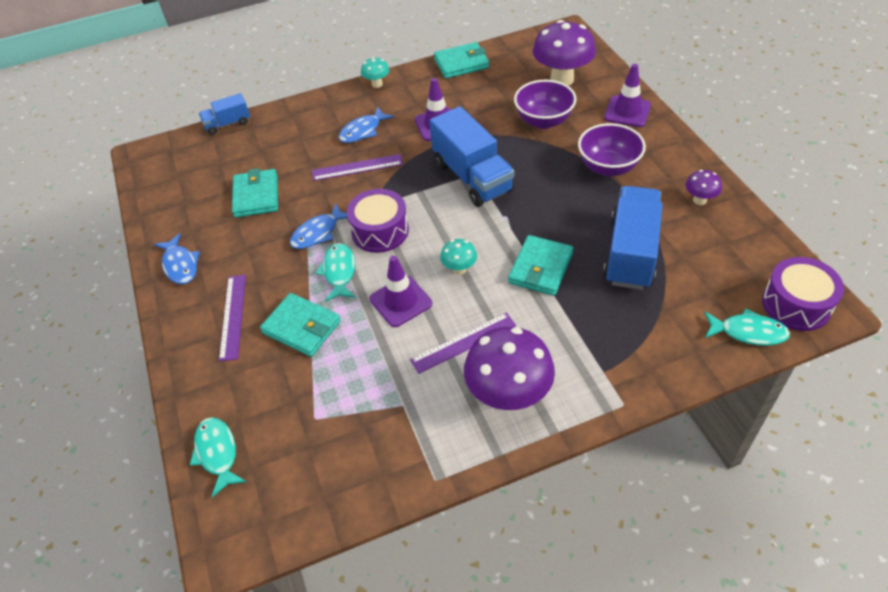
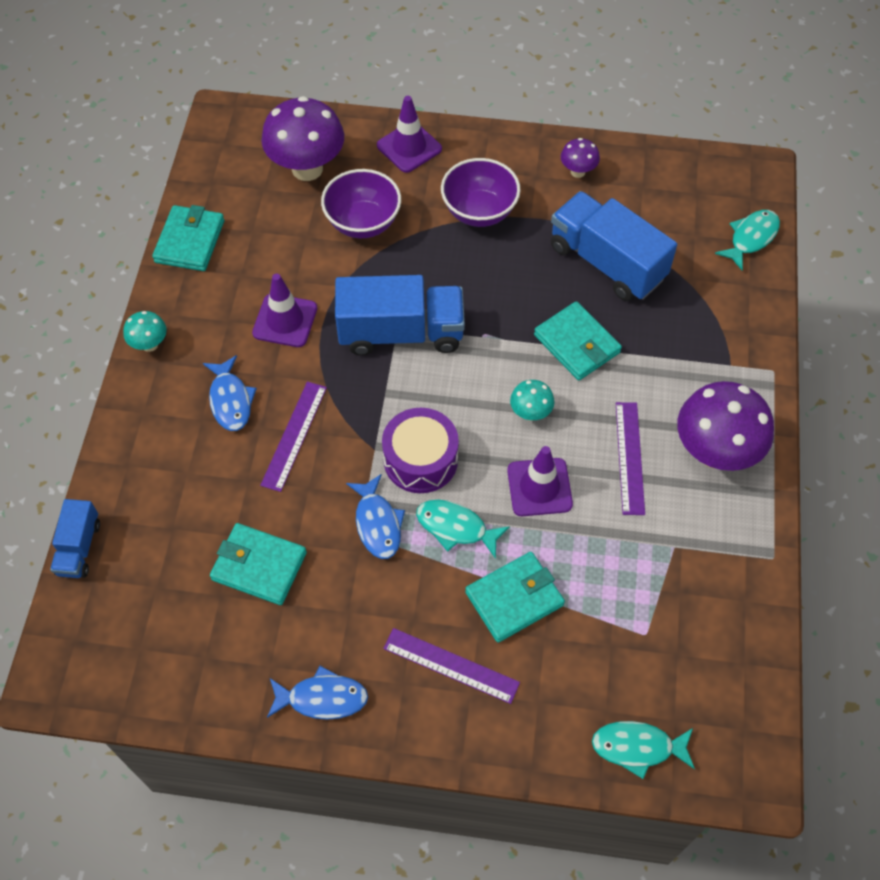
camera: 65 degrees left, 10 degrees up
(796, 304) = (742, 188): purple drum -> none

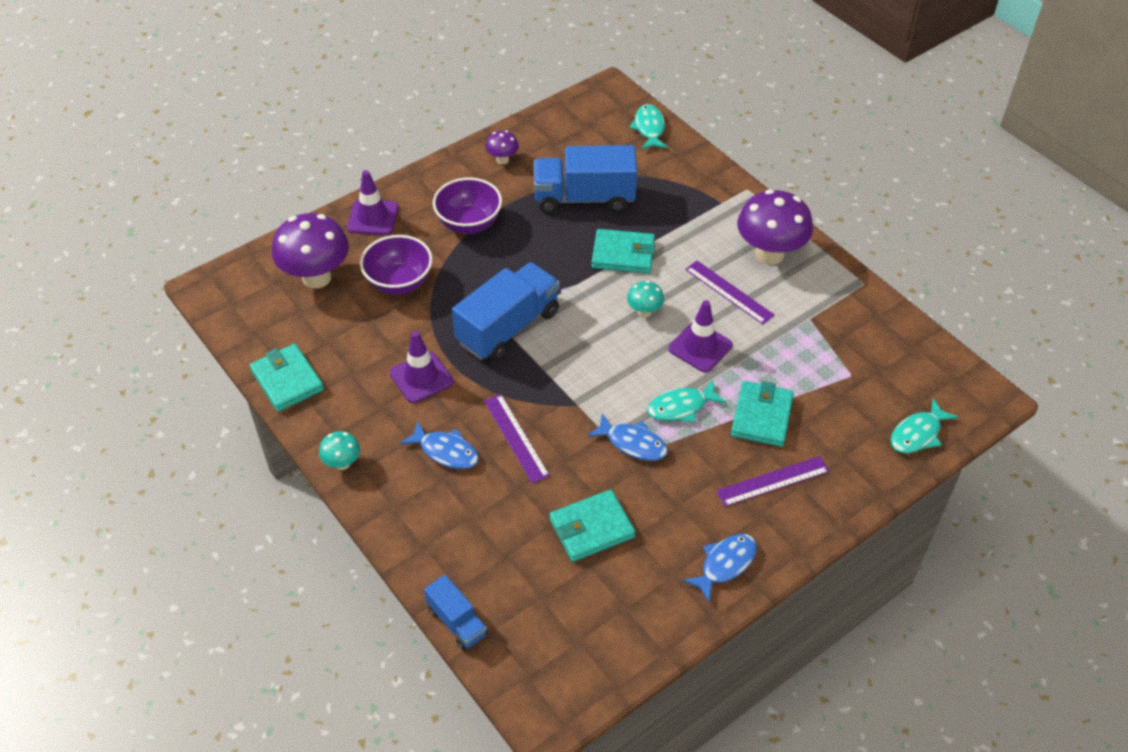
camera: 45 degrees left, 10 degrees down
(420, 459) = (613, 388): purple drum -> none

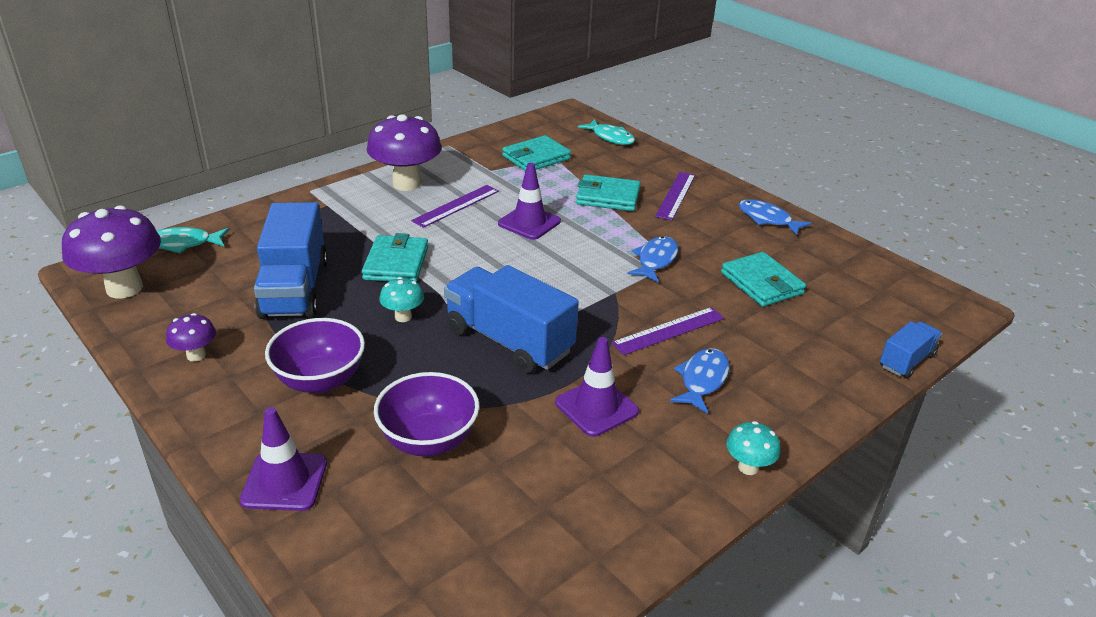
camera: 95 degrees left, 15 degrees down
(287, 380) = (623, 544): turquoise wallet -> turquoise wallet (536, 157)
(316, 278) = (411, 536): purple mushroom -> purple mushroom (124, 288)
(644, 312) = (483, 251): turquoise mushroom -> turquoise mushroom (403, 317)
(681, 407) = (605, 234): turquoise fish -> none
(773, 481) = (676, 195): purple ruler -> purple ruler turned 45 degrees clockwise

